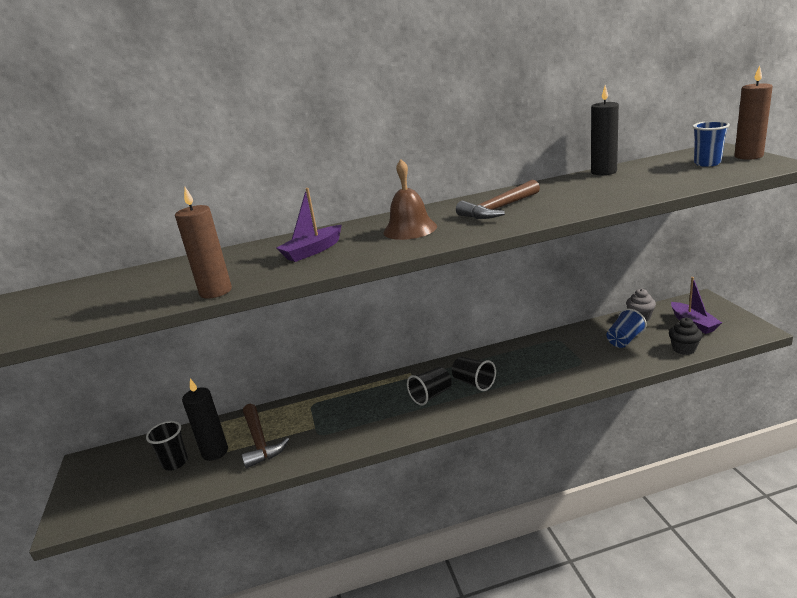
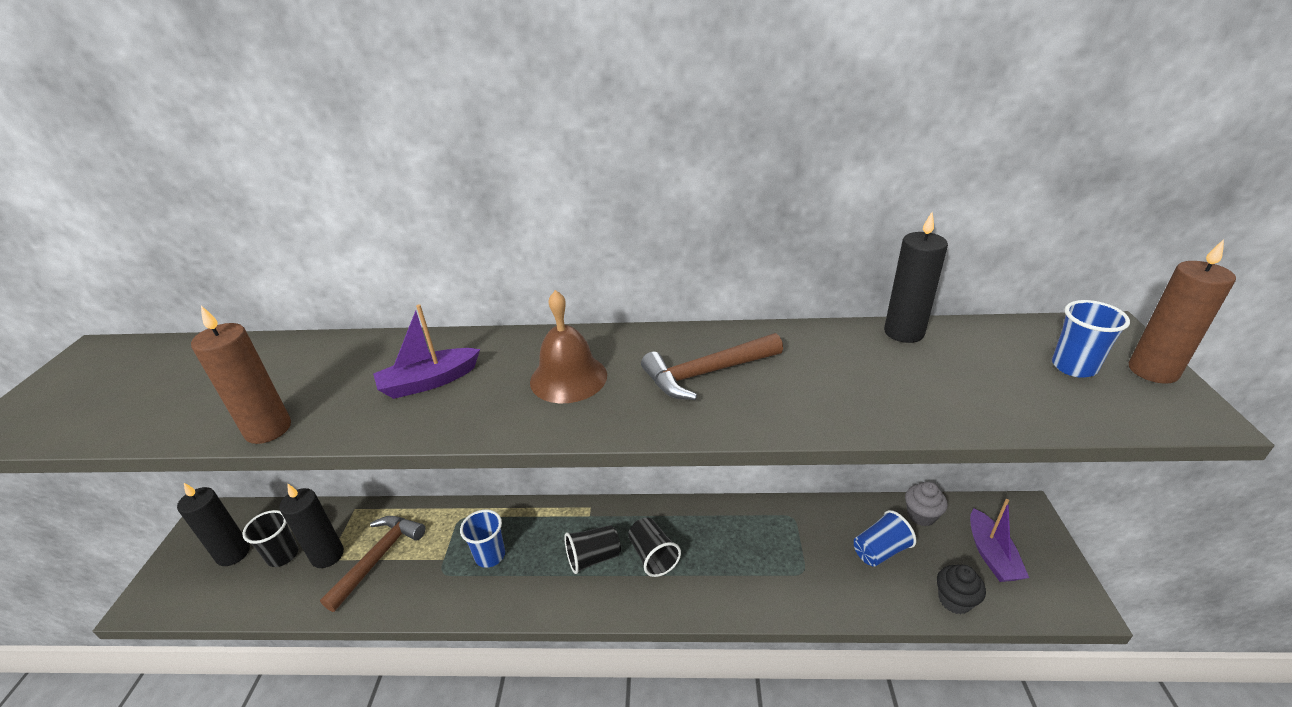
camera: 15 degrees right, 10 degrees up
(128, 474) = (233, 553): none -> black candle
(260, 441) = (378, 558): brown hammer -> brown hammer turned 150 degrees counterclockwise
(351, 416) = (490, 555): none -> blue cup

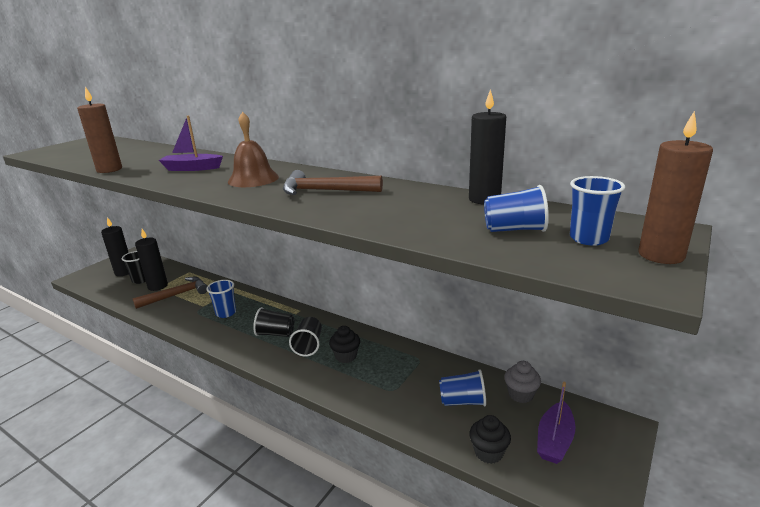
camera: 30 degrees right, 10 degrees down
(711, 551) = (346, 356): none -> black cupcake
(998, 376) = (514, 230): none -> blue cup

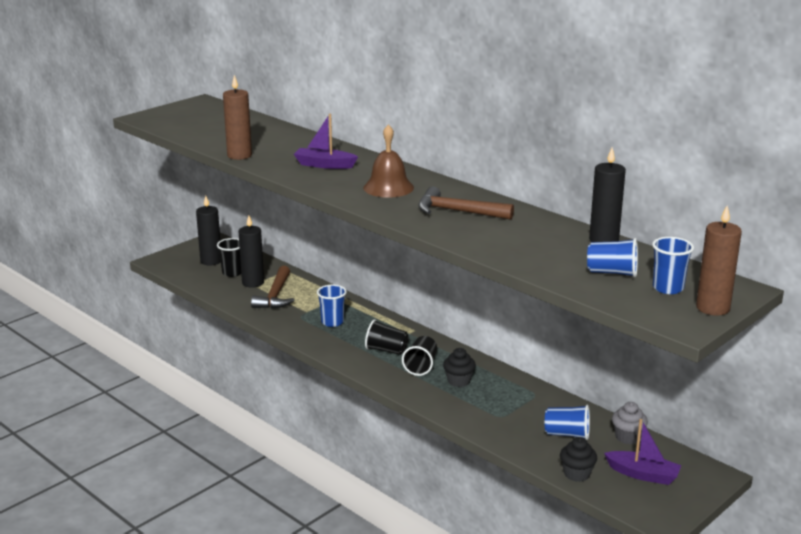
camera: 10 degrees right, 0 degrees up
(176, 295) = (275, 295): brown hammer -> brown hammer turned 120 degrees clockwise
(554, 440) = (643, 474): purple boat -> purple boat turned 105 degrees counterclockwise

